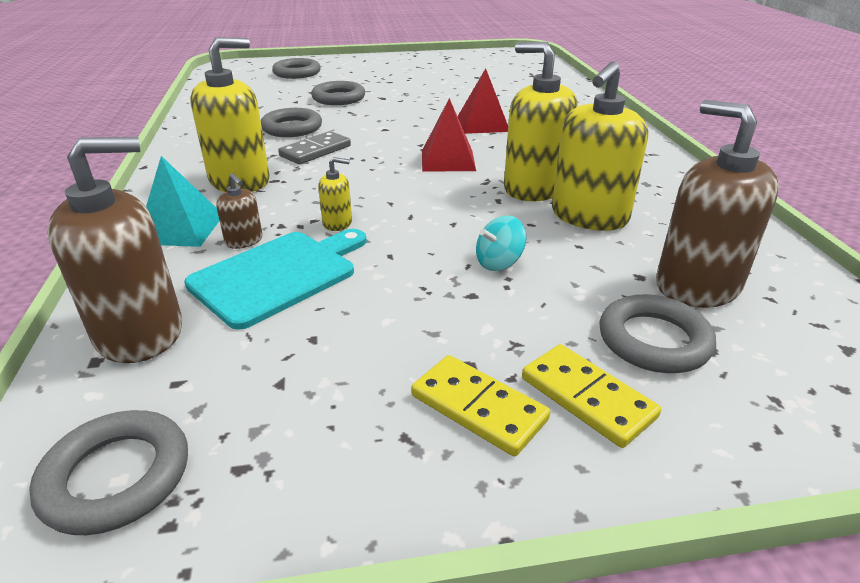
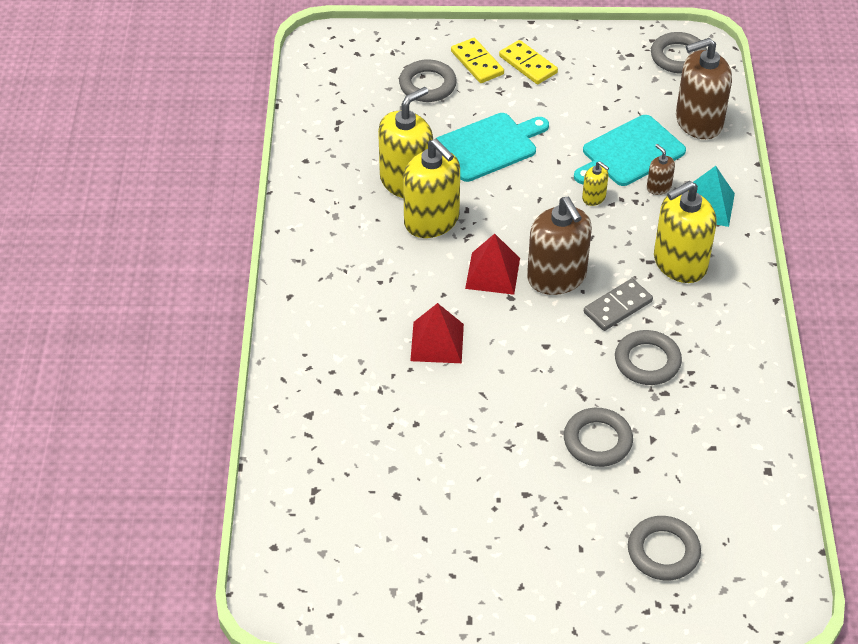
camera: 170 degrees left, 15 degrees up
(337, 223) = (594, 197): yellow soap dispenser -> yellow soap dispenser turned 150 degrees counterclockwise
(499, 263) = (489, 146): turquoise spinning top -> turquoise cutting board
(697, 286) = (377, 114): brown soap dispenser -> brown soap dispenser (556, 277)

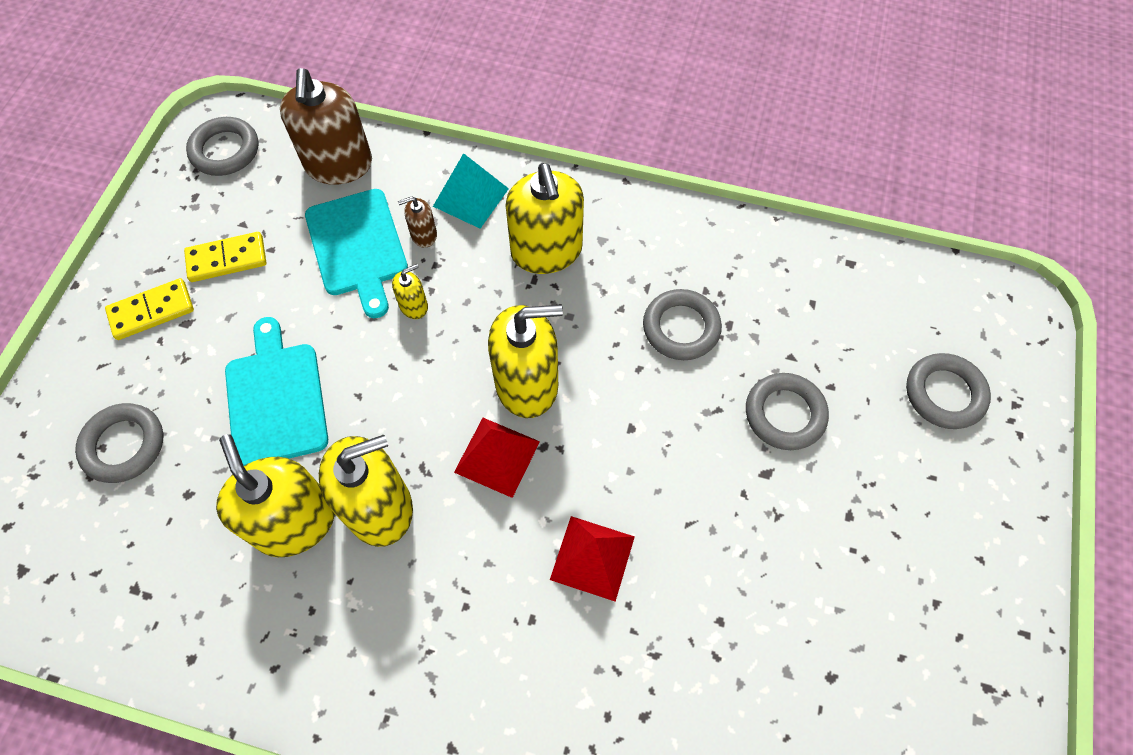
camera: 75 degrees left, 15 degrees up
(477, 63) = (115, 370): yellow domino -> yellow domino (227, 259)
(556, 277) = (527, 384): brown soap dispenser -> yellow soap dispenser
(618, 307) = (593, 333): grey domino -> none

